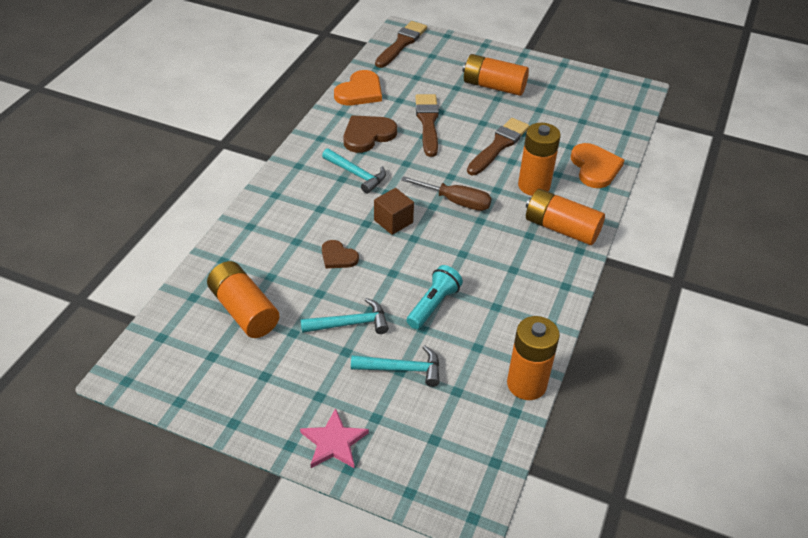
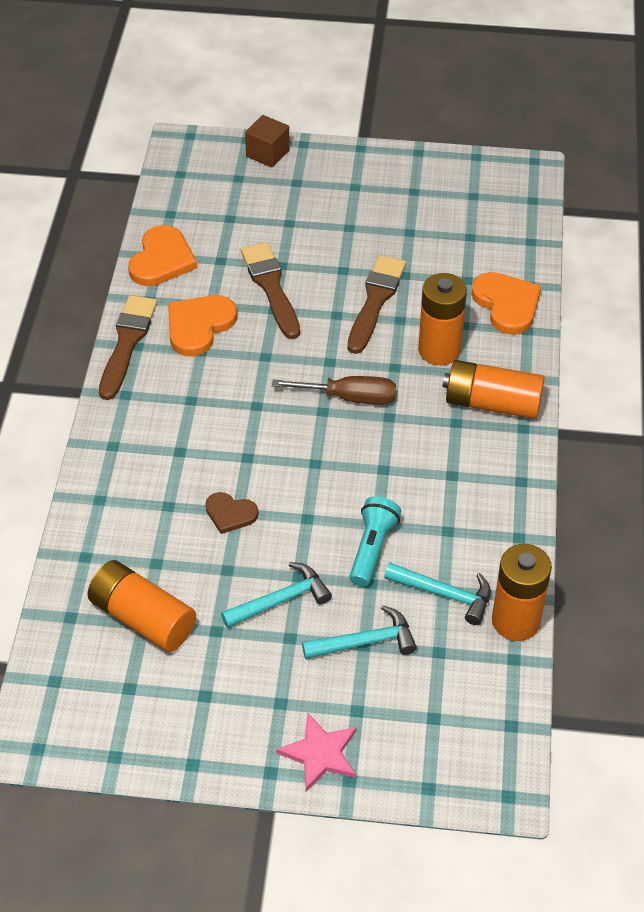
camera: 15 degrees left, 5 degrees up
(356, 174) = (207, 389): turquoise hammer -> turquoise hammer (445, 594)
(367, 135) = (199, 326): brown heart -> orange heart
(393, 221) = (281, 446): brown cube -> brown cube (268, 153)
(401, 43) = (189, 167): brown brush -> brown brush (127, 343)
(494, 86) = (338, 209): orange battery -> none

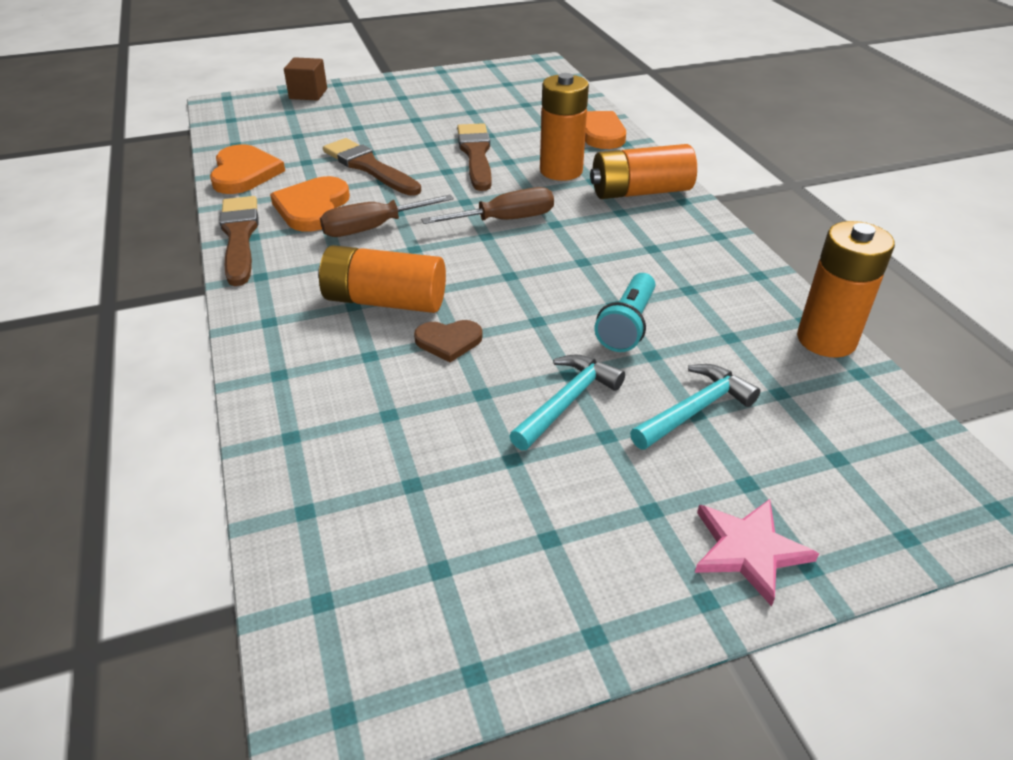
camera: 25 degrees left, 10 degrees down
(142, 618) = (407, 478): orange battery -> orange battery (384, 301)
(236, 369) = (373, 228): none -> brown screwdriver
(372, 548) = (627, 325): turquoise flashlight -> turquoise flashlight turned 150 degrees counterclockwise
(445, 594) = (736, 340): turquoise hammer -> none

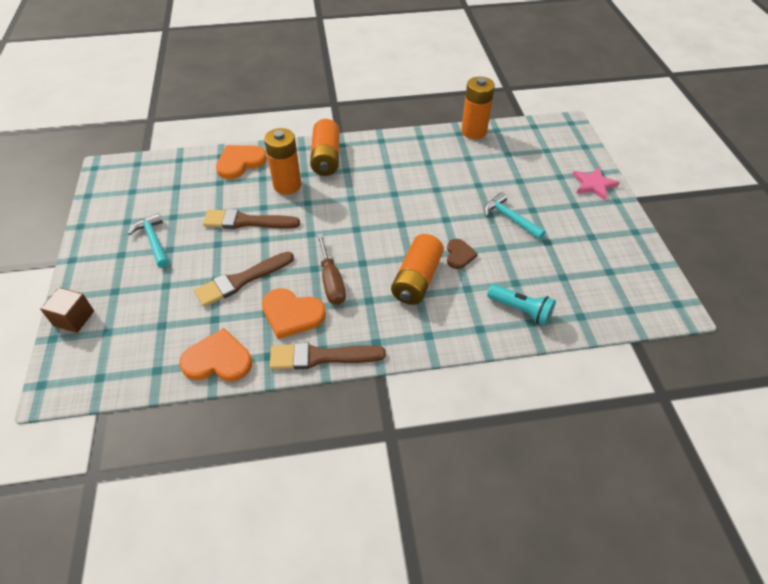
camera: 80 degrees left, 10 degrees up
(505, 220) = (340, 218): brown screwdriver -> none
(627, 325) = (454, 188): turquoise flashlight -> turquoise flashlight (521, 310)
(695, 410) = (517, 180): turquoise hammer -> turquoise hammer (153, 241)

